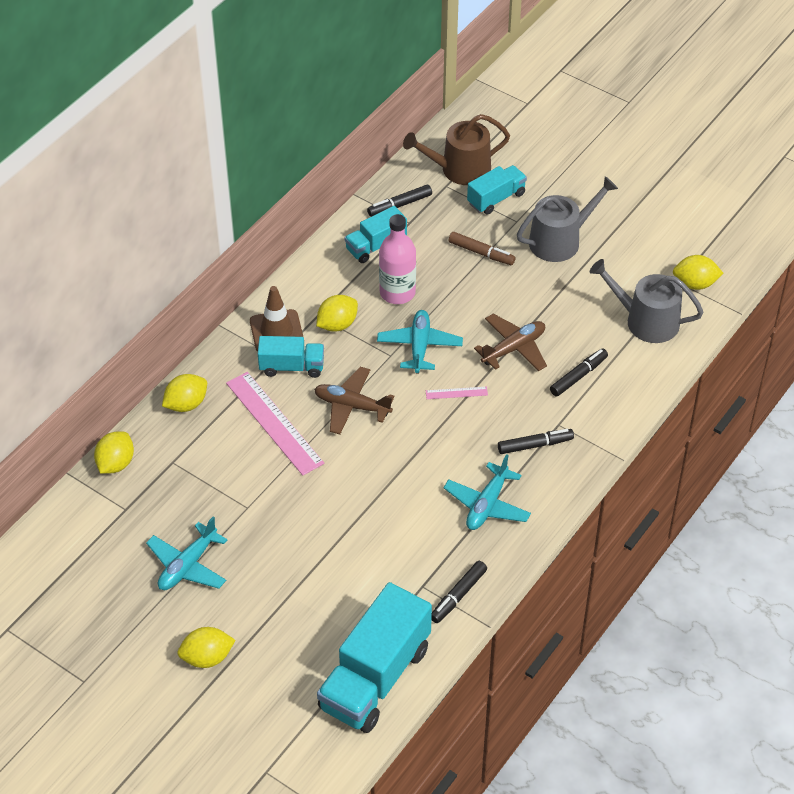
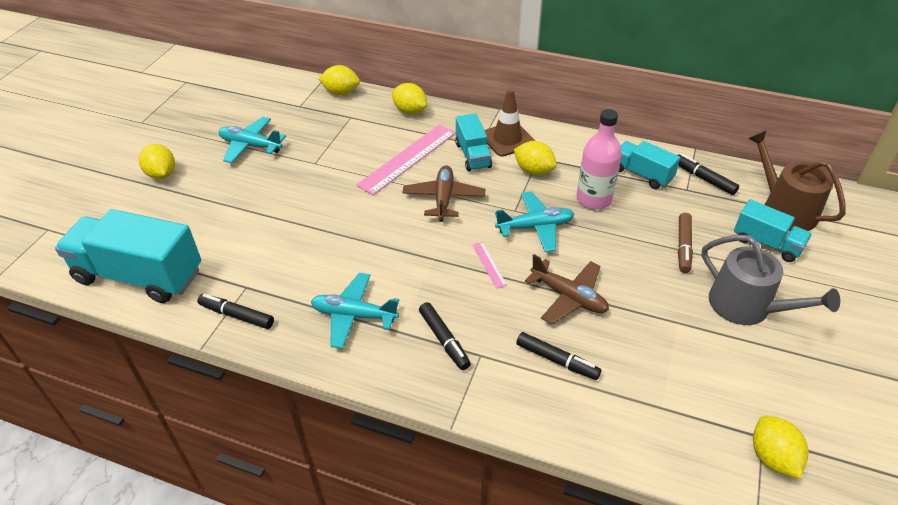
camera: 75 degrees right, 5 degrees down
(645, 321) = (676, 412): grey watering can -> none

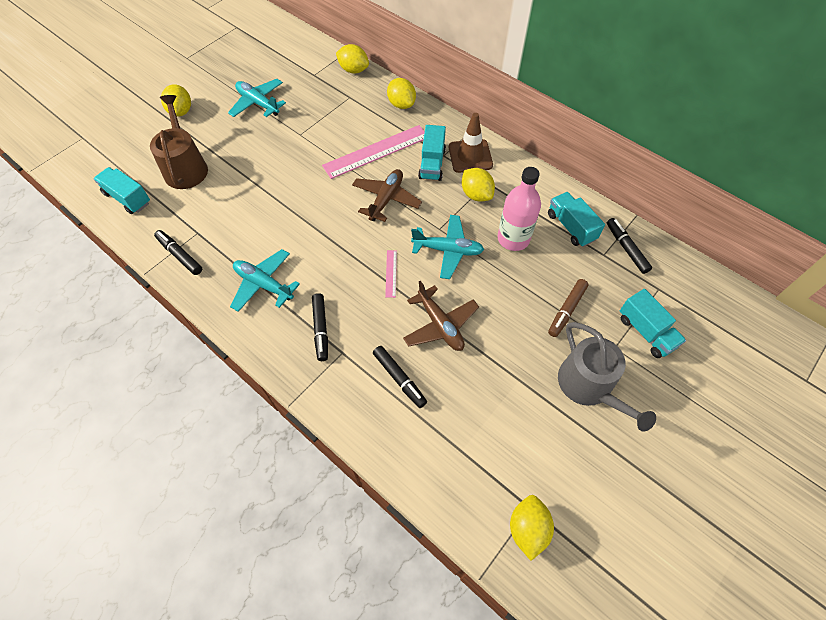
camera: 20 degrees right, 15 degrees up
(139, 275) = (127, 198): turquoise truck -> turquoise truck, size x0.54
(784, 209) = (684, 302): brown watering can -> brown watering can (185, 167)

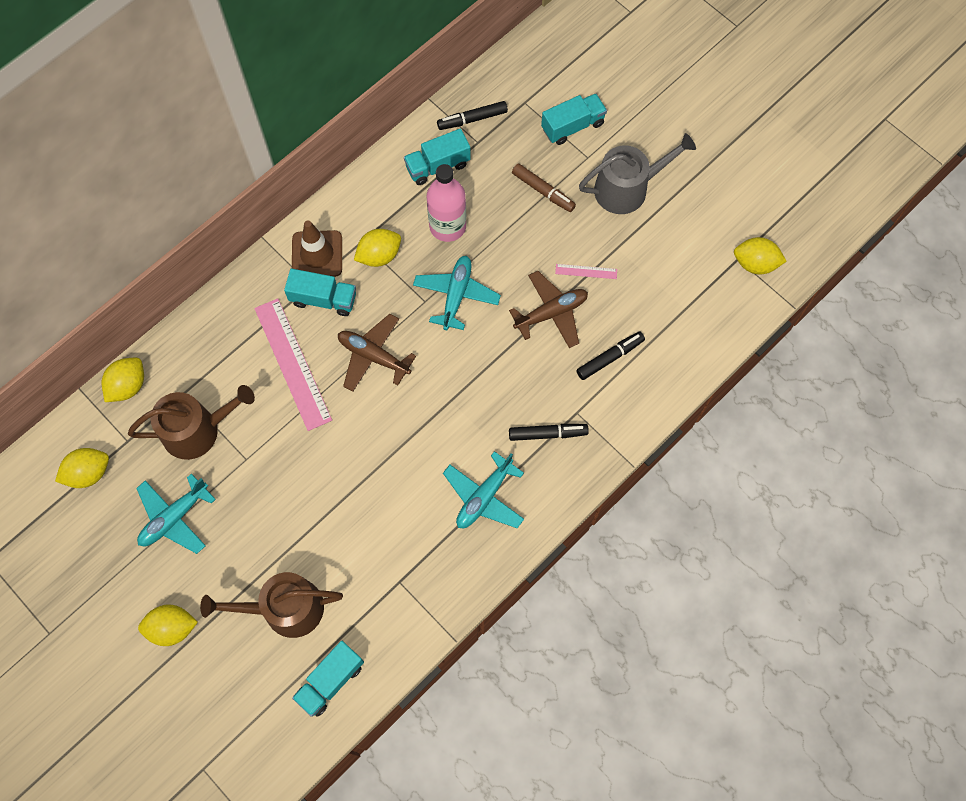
camera: 85 degrees left, 10 degrees up
(180, 255) = (432, 599): black marker -> none
(322, 107) = (198, 430): none -> brown watering can
(391, 273) = (482, 358): pink ruler -> pink ruler (586, 271)
(401, 104) = (210, 327): yellow lemon -> yellow lemon (88, 473)

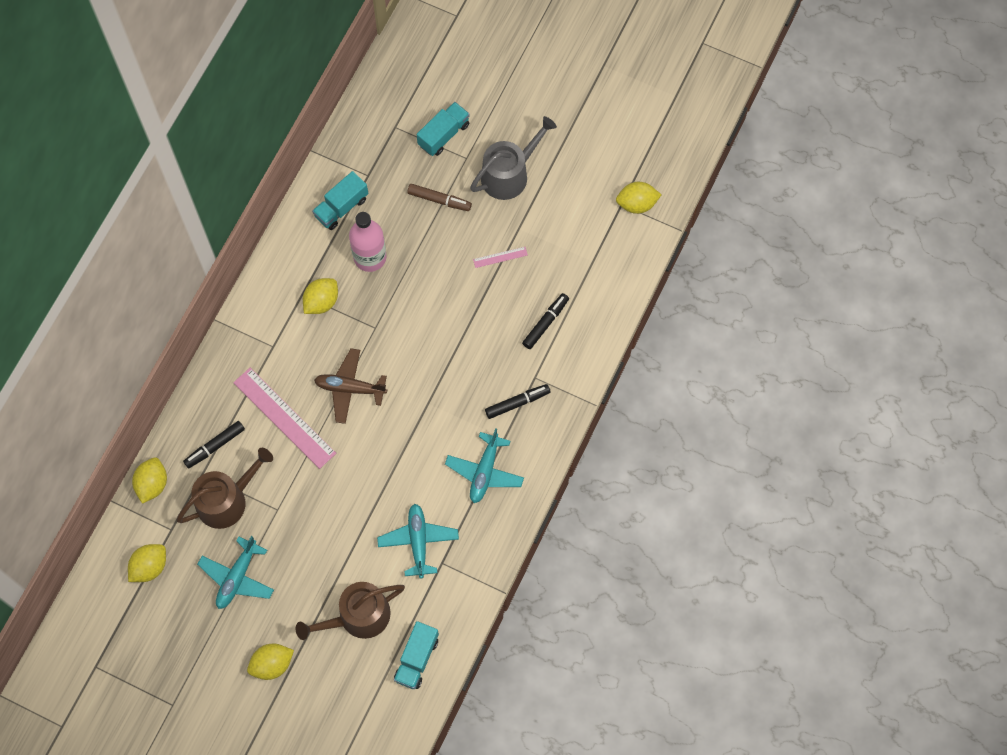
camera: 20 degrees left, 0 degrees up
(317, 254) = (268, 318): brown traffic cone -> none
(323, 299) = (289, 355): turquoise truck -> none
(456, 295) = (399, 314): turquoise plane -> turquoise plane (418, 541)
(472, 119) = (355, 157): black marker -> black marker (215, 446)
(551, 313) = (484, 302): brown plane -> none

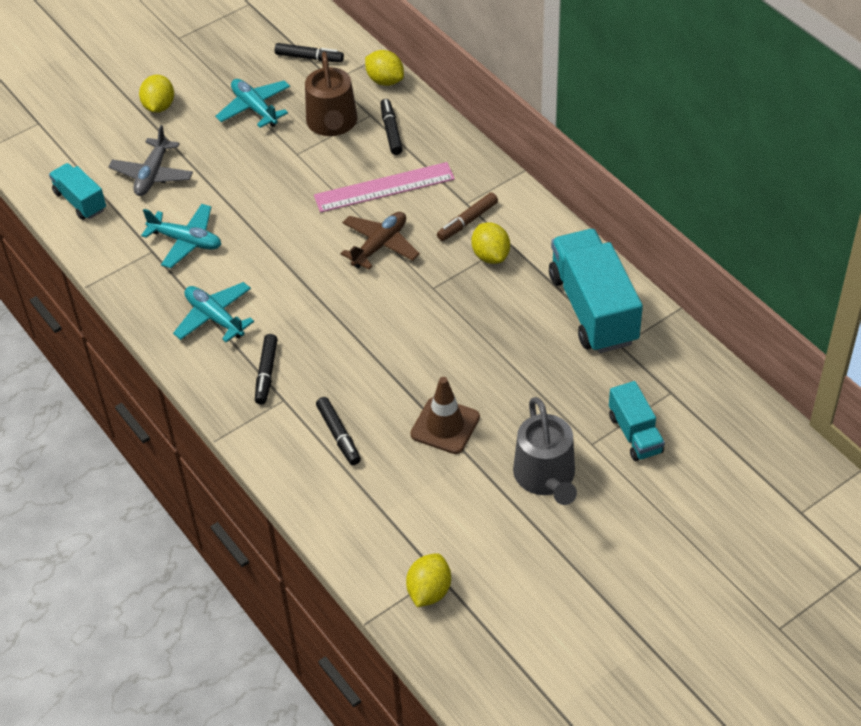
camera: 120 degrees right, 20 degrees down
(150, 567) = (309, 58): yellow lemon -> black marker
(341, 207) = (593, 309): turquoise truck -> turquoise truck, size x1.85
(358, 617) = (152, 175): brown watering can -> grey plane
(370, 257) = (517, 312): pink bottle -> none
(439, 200) = (551, 398): brown marker -> brown marker (467, 221)
(500, 257) = (445, 426): pink ruler -> brown traffic cone

